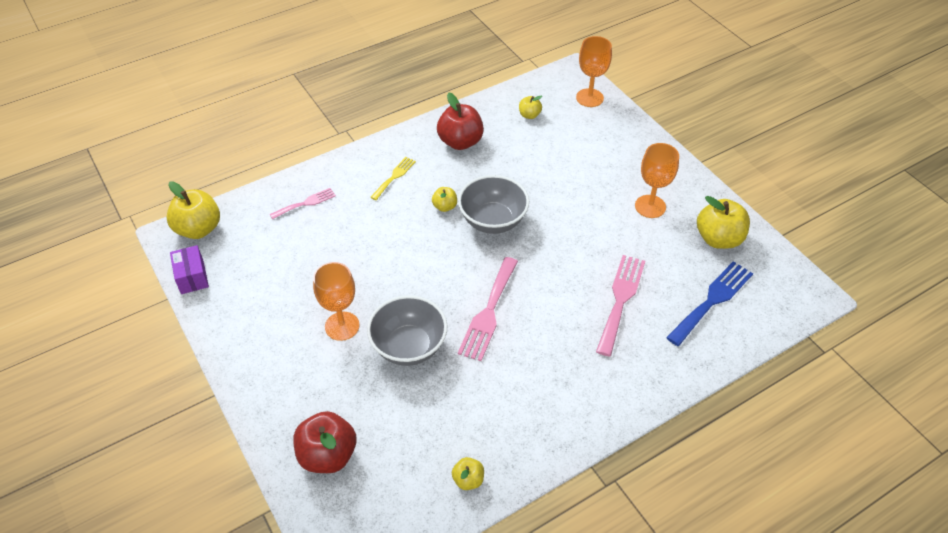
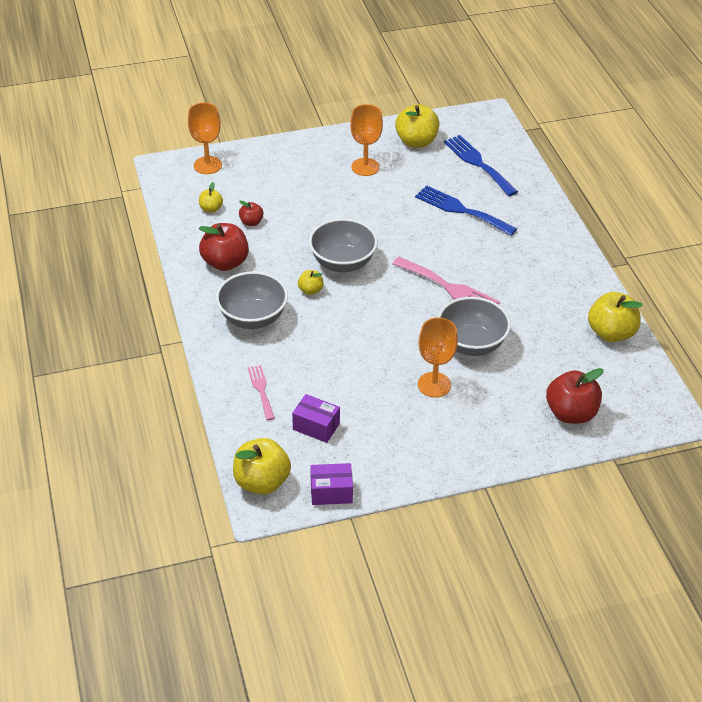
camera: 75 degrees left, 5 degrees down
(269, 249) = (316, 426): none -> purple box
(394, 177) = (253, 318): yellow fork -> grey bowl
(468, 480) = (611, 333): yellow apple -> yellow apple, size x1.93
(523, 145) = (251, 222): none -> red apple
(620, 300) = (461, 210): pink fork -> blue fork

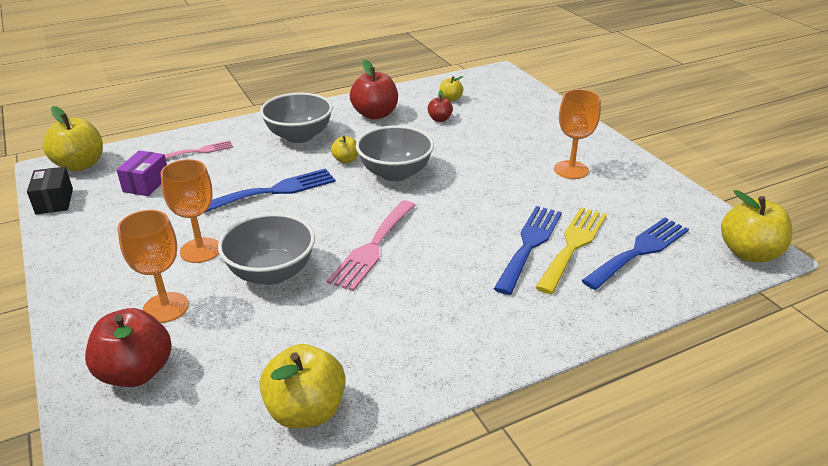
camera: 80 degrees right, 10 degrees down
(207, 165) = (514, 90): orange goblet -> orange goblet (166, 307)
(331, 492) = (54, 201): purple box -> black box
(352, 338) = (275, 190): none -> blue fork
(416, 142) = (647, 199): yellow apple -> yellow apple (749, 253)
(466, 190) = (573, 245): none -> yellow fork

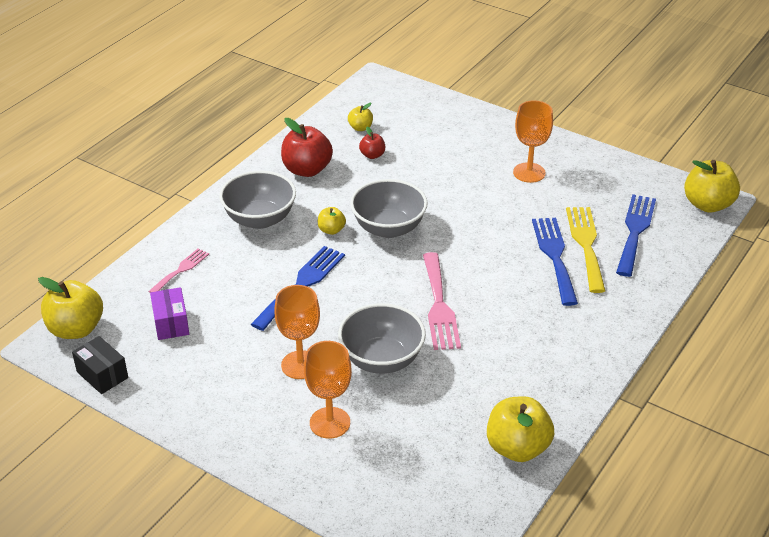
camera: 30 degrees left, 5 degrees up
(136, 372) = (367, 478): red apple -> none

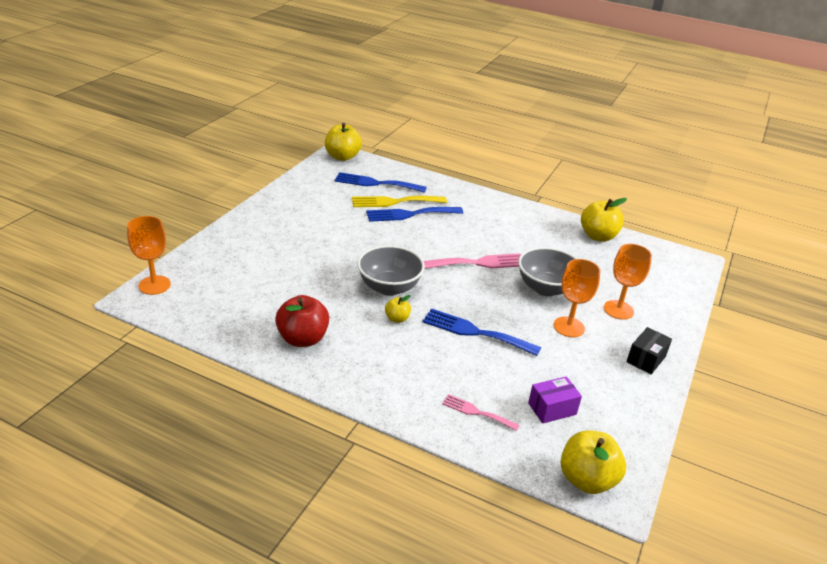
camera: 100 degrees left, 5 degrees down
(102, 375) = (635, 446): black box -> black box (646, 359)
(260, 219) = (387, 365): grey bowl -> none
(360, 128) = (229, 307): yellow apple -> none
(372, 155) = (278, 298): red apple -> none
(529, 173) = (306, 219): orange goblet -> orange goblet (154, 285)

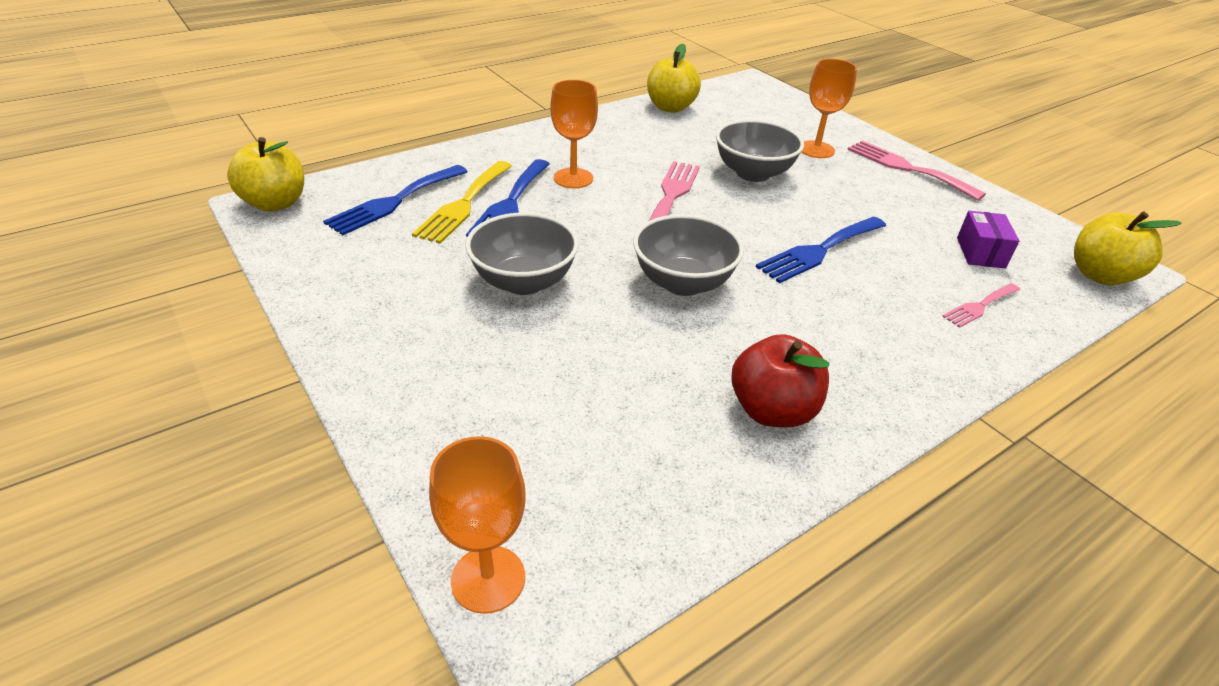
camera: 60 degrees left, 5 degrees up
(343, 239) = (524, 282): none -> grey bowl
(397, 319) = (762, 301): yellow apple -> none
(568, 327) = (835, 188): orange goblet -> orange goblet (573, 178)
(646, 359) = (907, 168): black box -> pink fork

